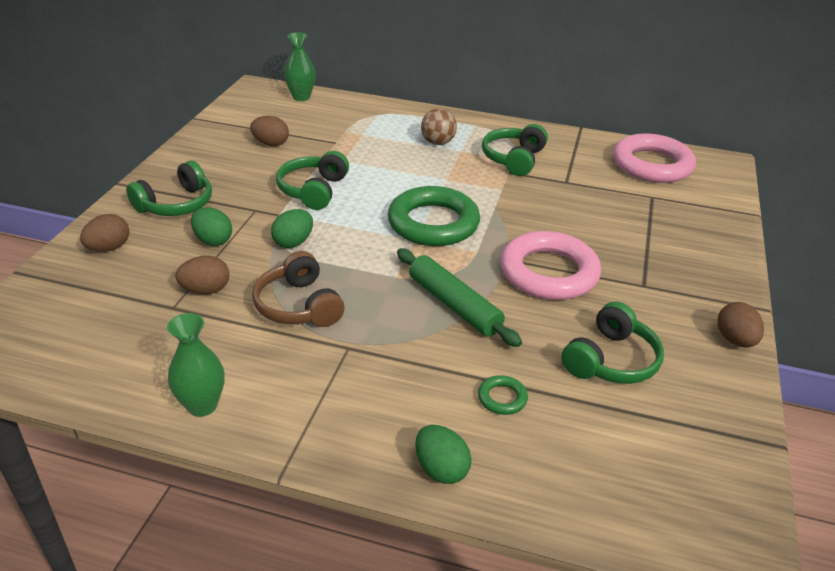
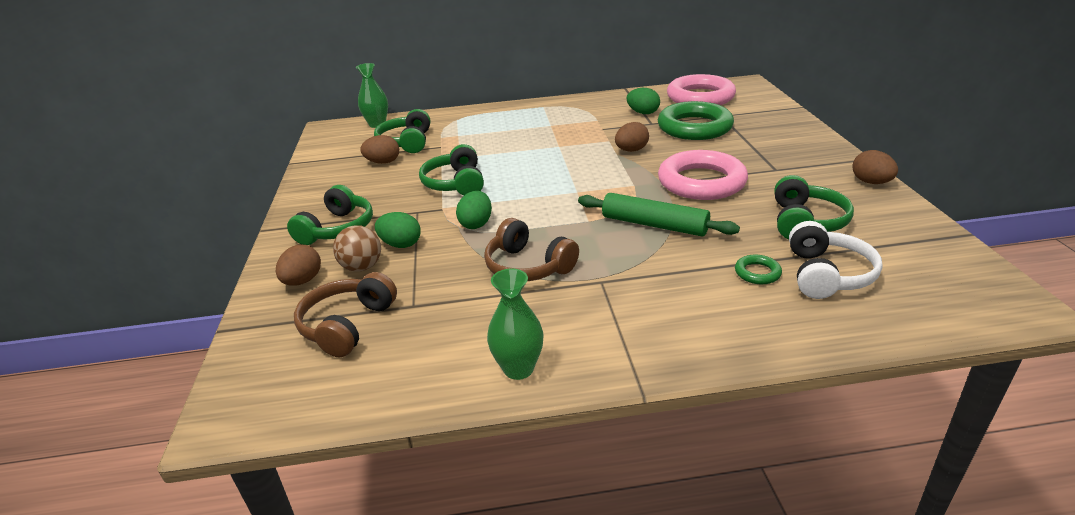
camera: 20 degrees left, 5 degrees down
(108, 306) = (347, 325): none -> brown headphones
(206, 290) = (432, 282): brown egg -> brown egg (631, 150)
(433, 223) = (579, 177): green ring -> green ring (694, 127)
(438, 143) = (526, 125): brown ball -> brown ball (362, 267)
(441, 469) = (765, 337): green egg -> green egg (643, 113)
(514, 159) = (597, 120): green headphones -> green headphones (406, 142)
(570, 429) = (827, 275): none -> white headphones

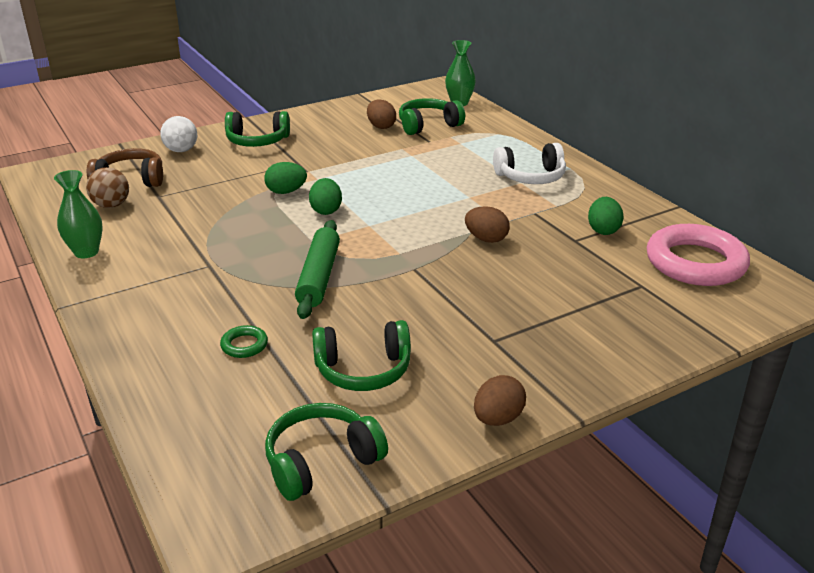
camera: 65 degrees right, 0 degrees up
(303, 281) = (181, 150): brown egg -> white ball
(362, 267) = (205, 165): brown ball -> brown ball (111, 205)
(401, 244) = (242, 170): green egg -> green egg (326, 210)
(455, 184) = (356, 166): green headphones -> green headphones (321, 461)
(528, 266) = (224, 228): brown headphones -> none
(694, 127) = (584, 270): green ring -> none
(701, 182) = (429, 292): pink ring -> none
(827, 275) = (252, 388): white headphones -> white headphones (531, 177)

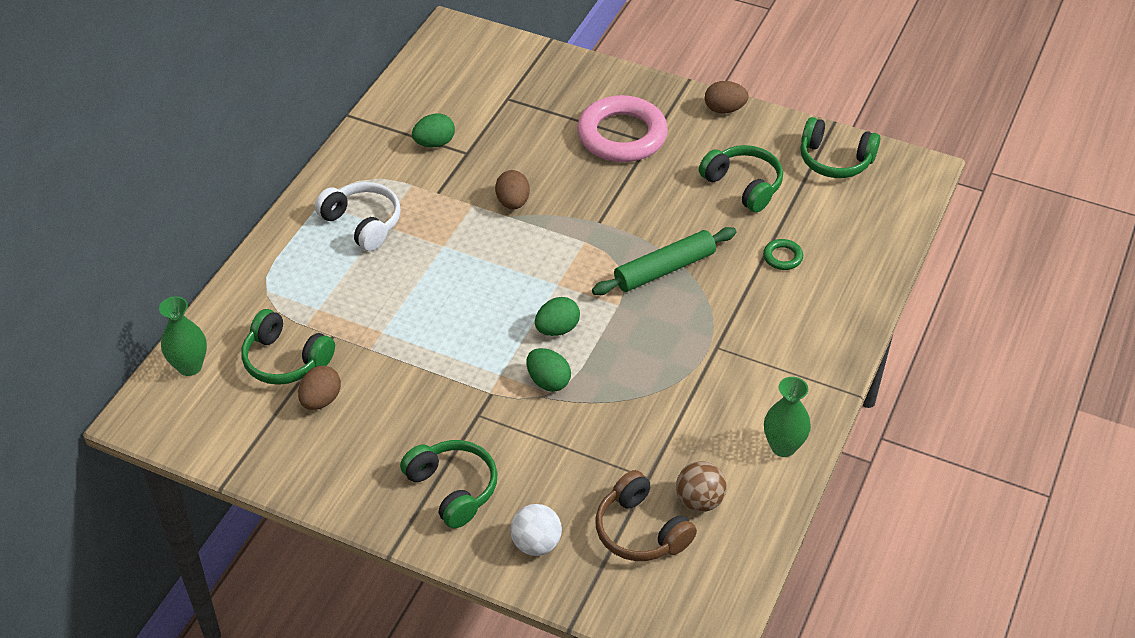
camera: 125 degrees left, 15 degrees up
(695, 262) = (446, 82): pink ring -> pink ring (622, 135)

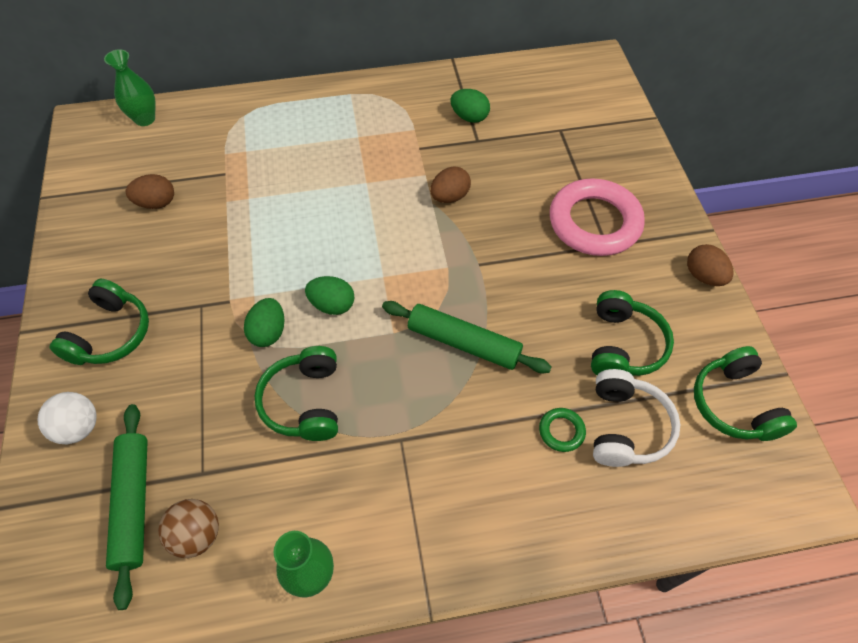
camera: 55 degrees right, 10 degrees up
(285, 360) = (183, 162): green headphones -> green headphones (304, 402)
(362, 223) = (351, 126): white headphones -> white headphones (626, 427)
(640, 531) = (133, 504): brown headphones -> green rolling pin

